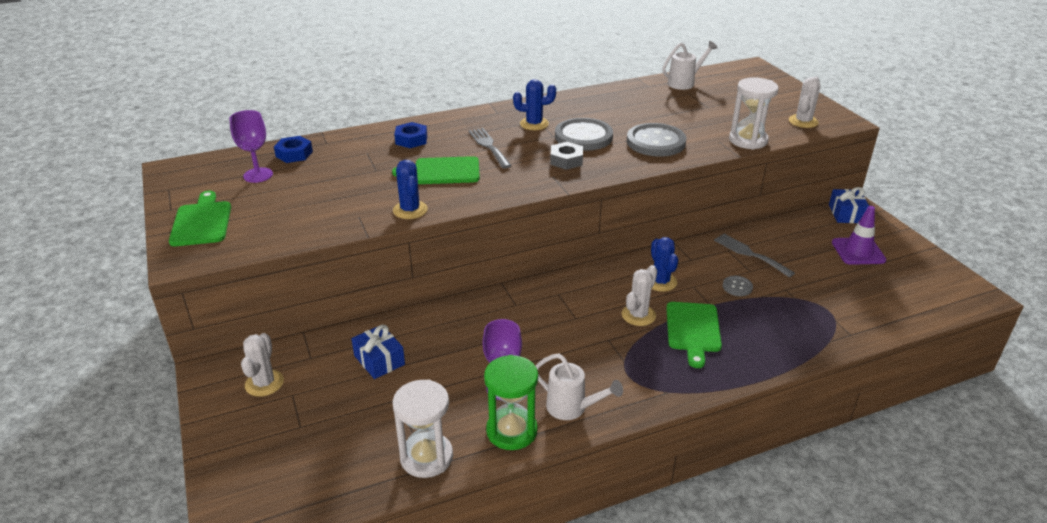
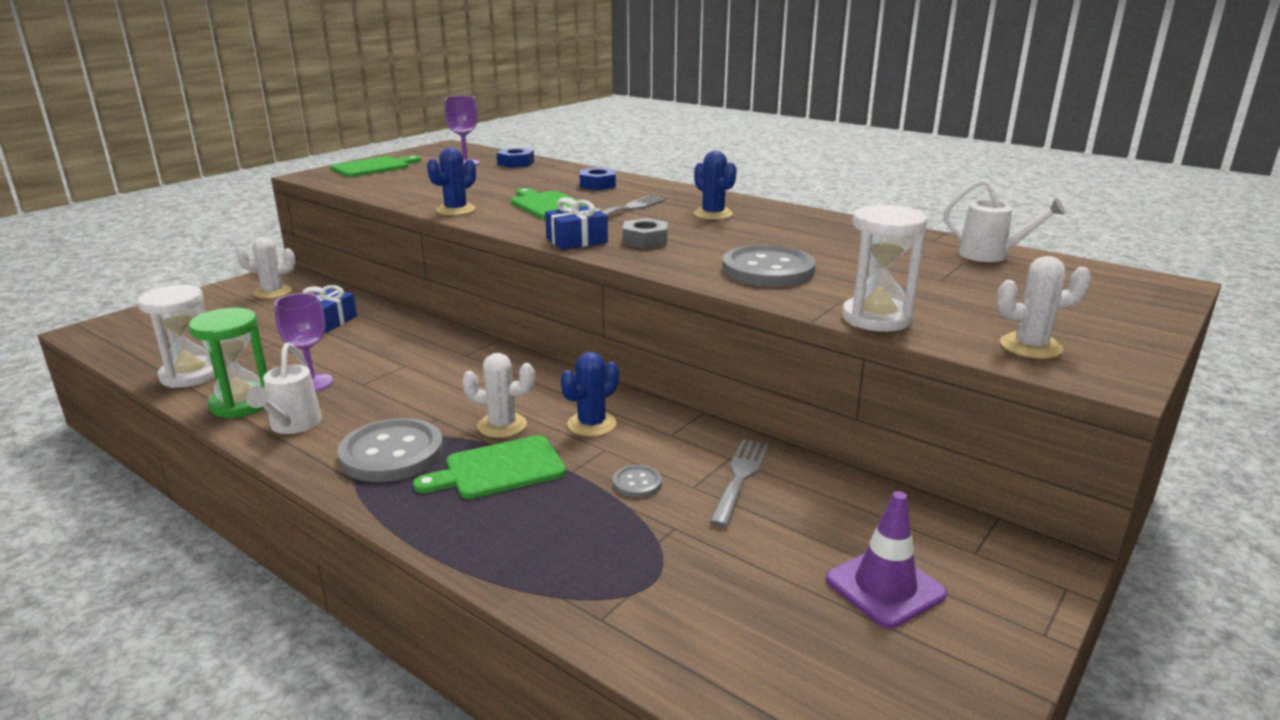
camera: 60 degrees right, 10 degrees down
(583, 136) = (719, 237): grey button -> grey button (392, 453)
(846, 214) = (1004, 553): blue gift -> blue gift (576, 240)

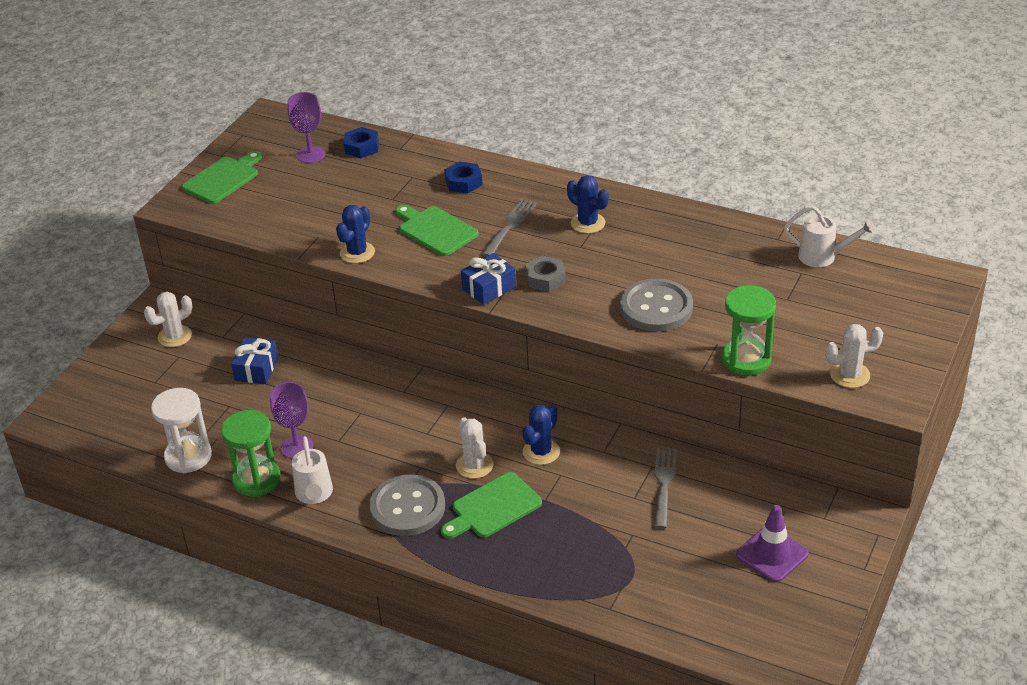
camera: 10 degrees left, 15 degrees up
(502, 425) = (474, 465): white cactus -> white cactus turned 75 degrees clockwise
(637, 483) = (595, 502): grey button -> none
(876, 318) = (746, 359): white hourglass -> green hourglass

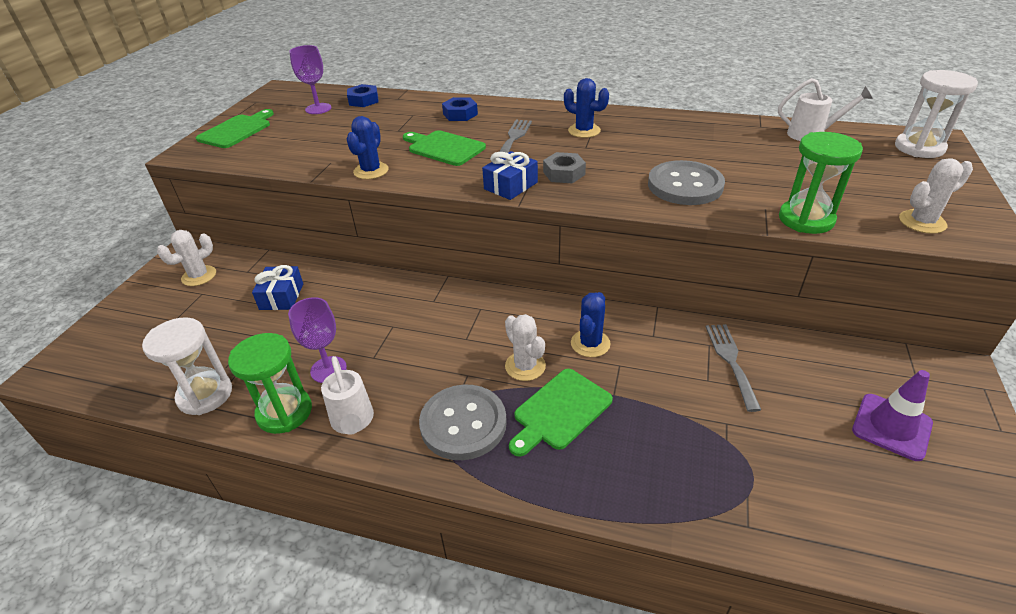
camera: 10 degrees left, 0 degrees up
(920, 288) = (919, 148): none -> white hourglass

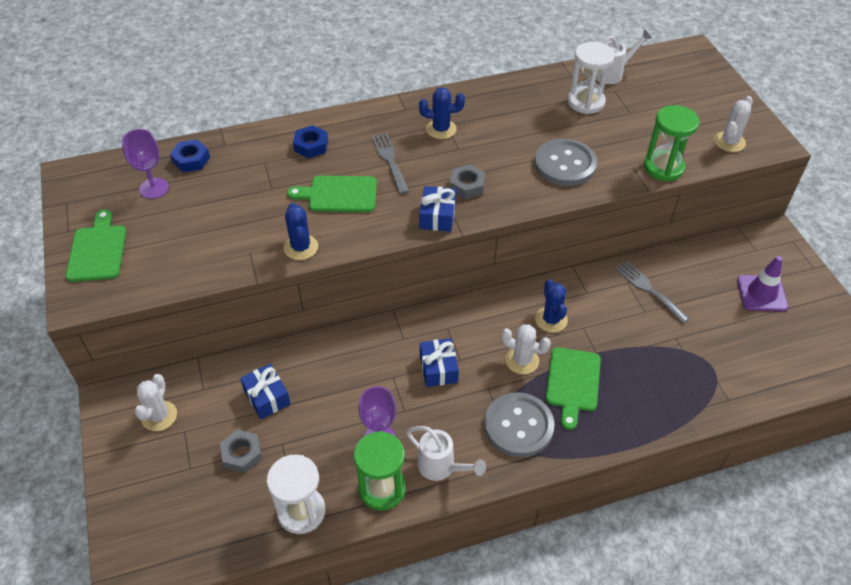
camera: 35 degrees left, 10 degrees up
(217, 328) = (242, 454): none -> grey nut
(438, 337) = (438, 368): none -> blue gift
(919, 148) = (689, 65): white hourglass -> white hourglass (586, 102)

